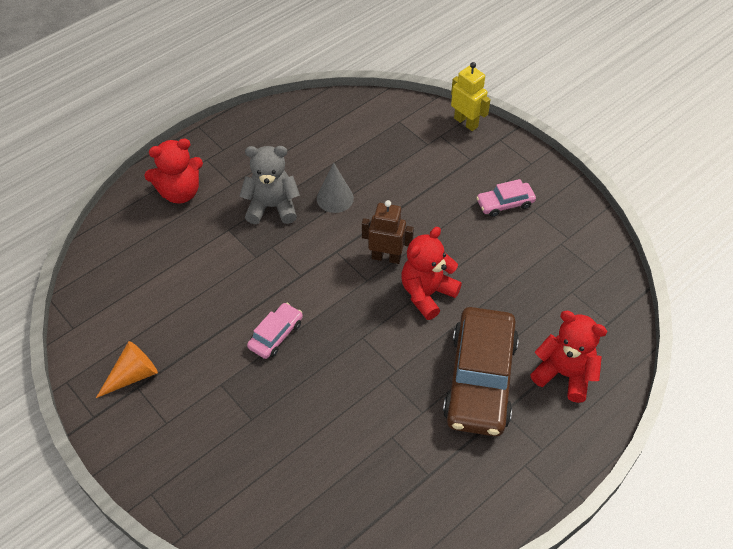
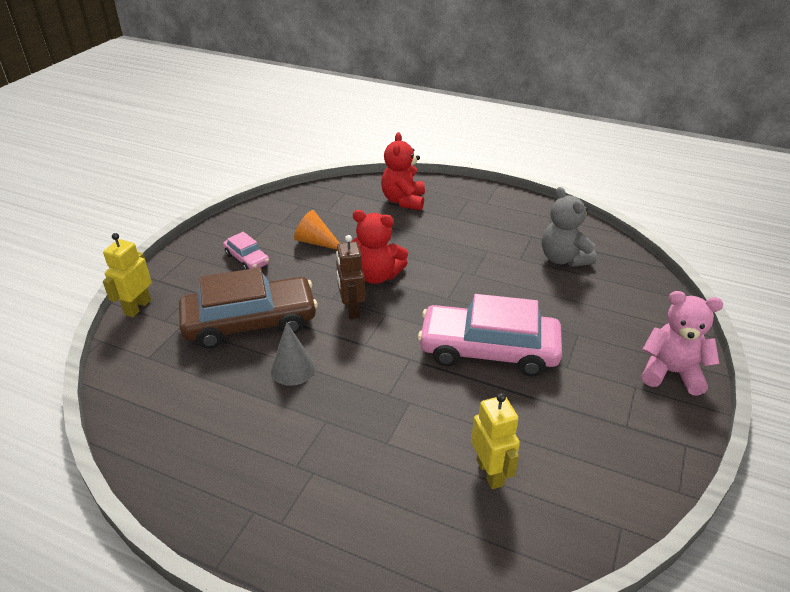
camera: 115 degrees left, 15 degrees down
(133, 375) = (620, 436): orange cone -> orange cone (317, 242)
(160, 464) = (671, 372): none -> pink teddy bear
(163, 276) = (490, 472): none -> yellow robot
(180, 192) = (355, 523): red teddy bear -> none
(272, 207) = (332, 416): grey teddy bear -> grey teddy bear (563, 259)
(276, 335) = (488, 350): pink car -> pink car, size x2.11
(480, 379) = (438, 232): brown car -> brown car (250, 322)

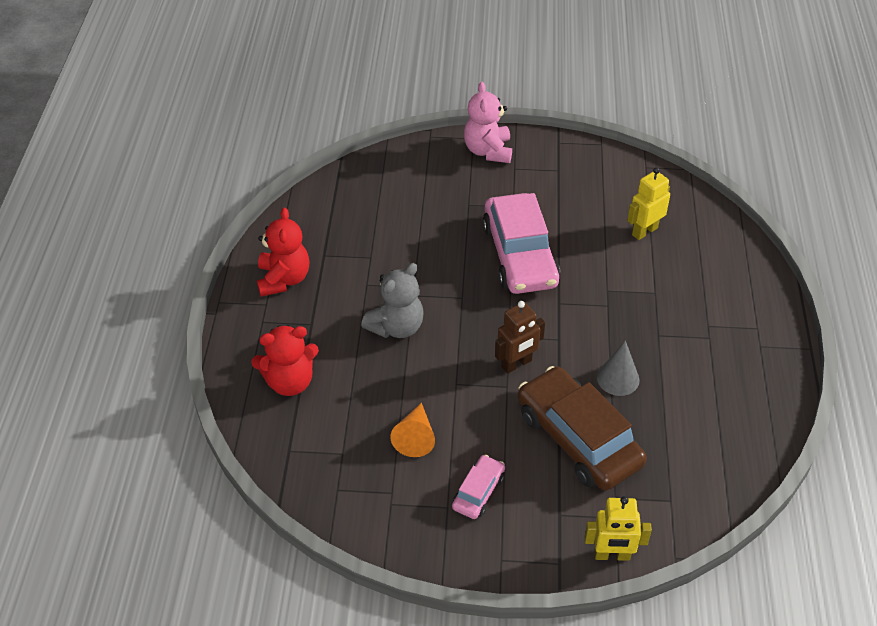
camera: 110 degrees left, 10 degrees up
(377, 276) = (453, 361): red teddy bear -> red teddy bear (283, 279)
(563, 259) = (358, 226): grey teddy bear -> grey teddy bear (396, 327)

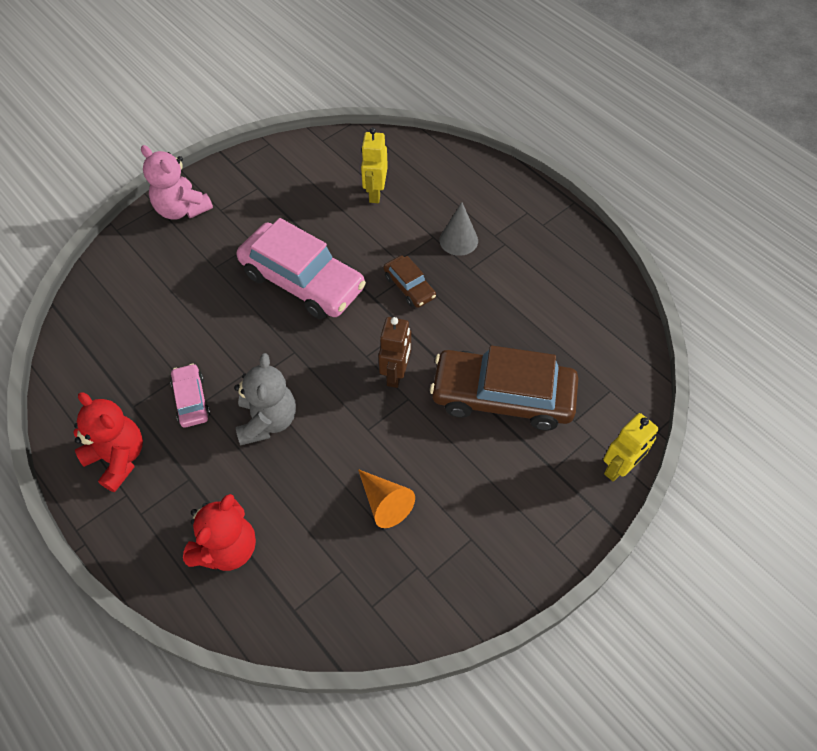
camera: 45 degrees left, 10 degrees up
(478, 492) = (480, 504): pink car -> pink car (191, 400)
(594, 314) = (409, 286): none -> brown car
(618, 378) = (479, 325): grey cone -> grey cone (458, 240)

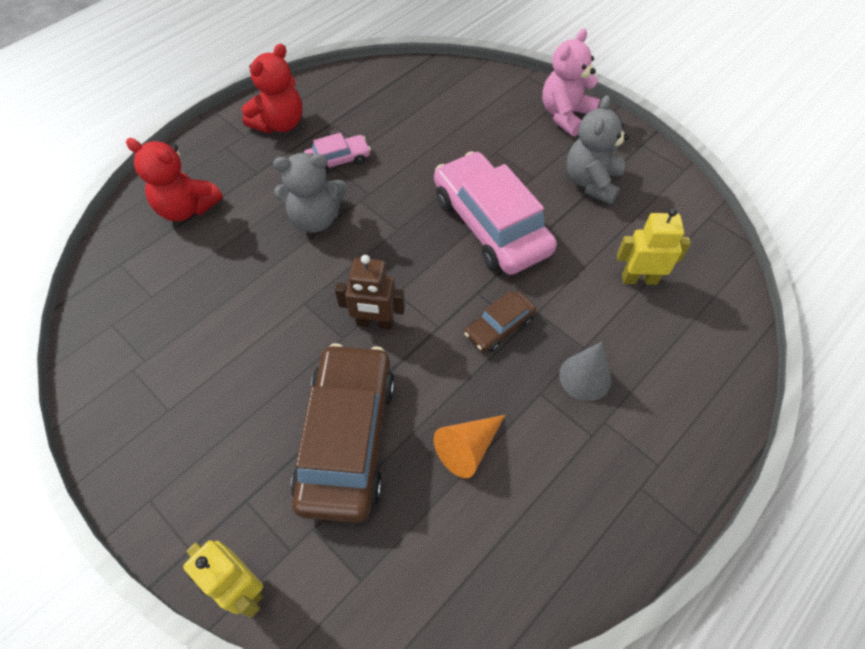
camera: 85 degrees right, 0 degrees up
(269, 204) = (591, 182): none -> grey teddy bear
(302, 281) = (490, 224): pink car -> pink car turned 120 degrees clockwise
(384, 503) = (218, 325): orange cone -> orange cone (468, 448)

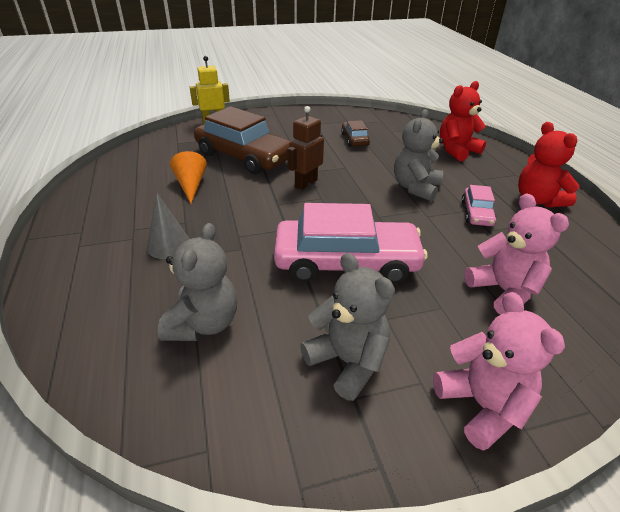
camera: 120 degrees right, 20 degrees down
(448, 124) = (503, 291): none -> pink teddy bear
(499, 326) = (249, 226): brown car -> brown car (354, 139)
(639, 279) = (203, 324): yellow robot -> grey teddy bear

